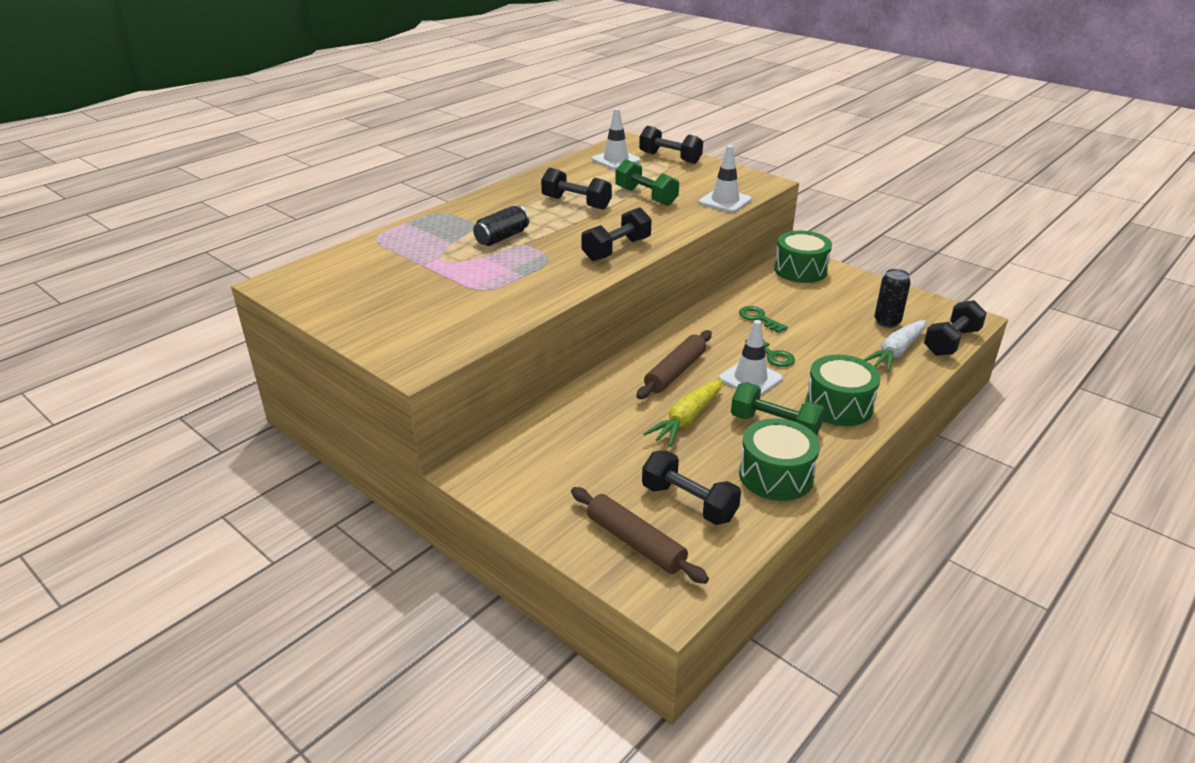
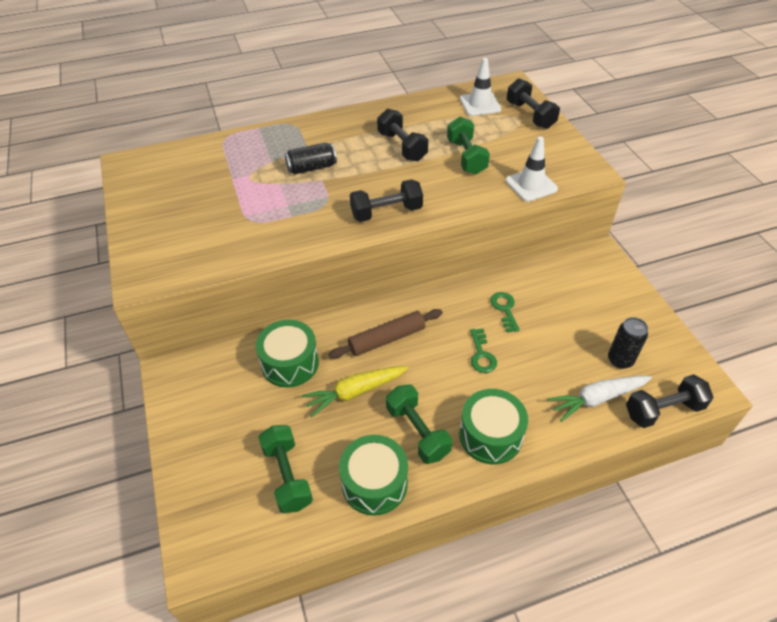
camera: 30 degrees right, 15 degrees up
(635, 543) = (220, 493): brown rolling pin -> none
(689, 502) = (287, 476): black dumbbell -> green dumbbell
(750, 379) = (440, 372): white traffic cone -> none
(800, 270) = (590, 267): green drum -> green drum (290, 363)

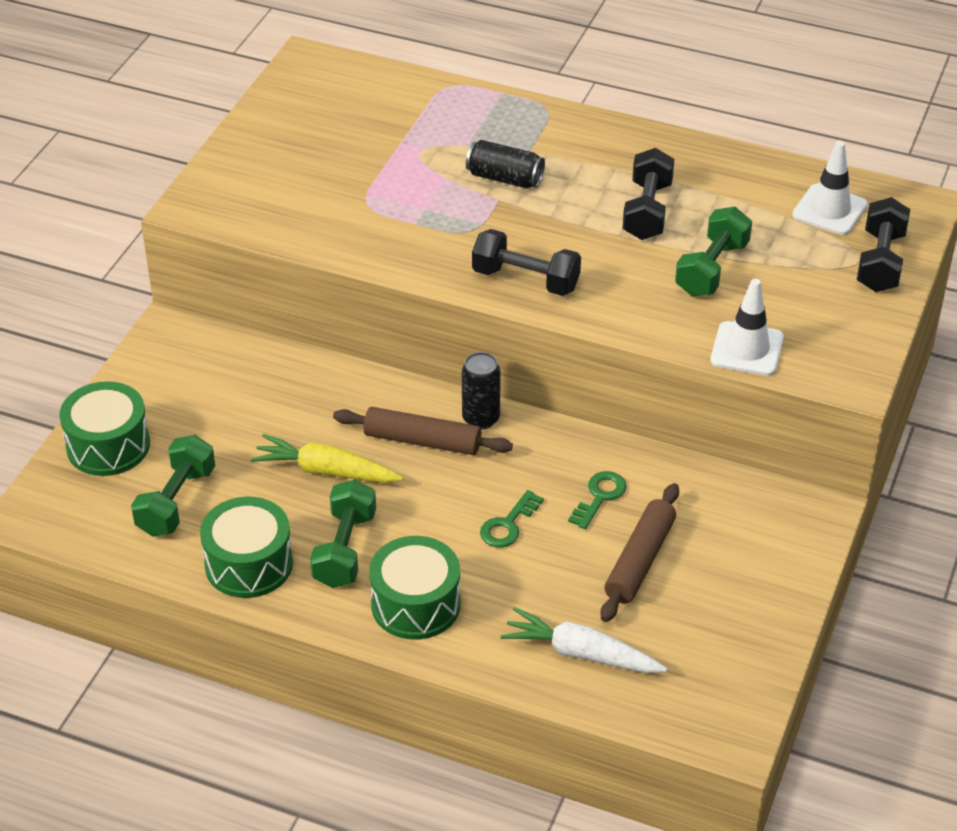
camera: 40 degrees right, 5 degrees down
(290, 363) = (292, 399): green drum -> green drum (108, 445)
(561, 329) = (640, 561): none -> brown rolling pin
(620, 360) = (666, 637): black can -> black can (481, 419)
(663, 410) = (644, 716): black dumbbell -> none

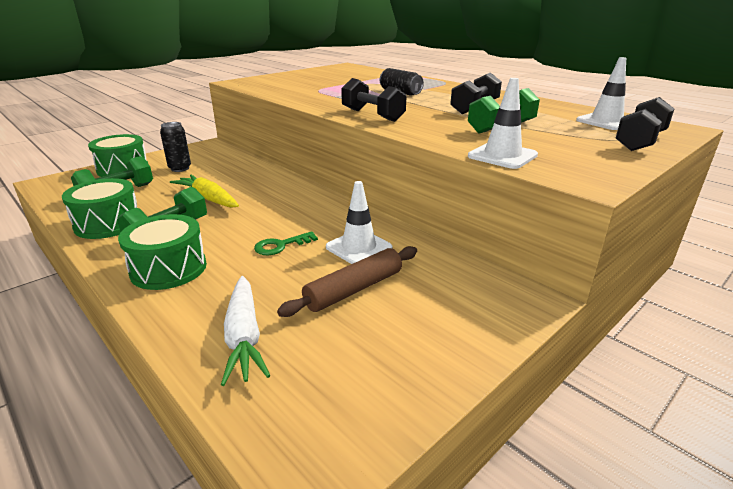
camera: 25 degrees right, 15 degrees down
(422, 441) = (276, 199): brown rolling pin -> none
(481, 419) = (321, 198): black can -> black can (180, 168)
(581, 653) = (244, 336): white carrot -> white carrot turned 150 degrees counterclockwise
(600, 497) = (359, 247): green key -> white traffic cone

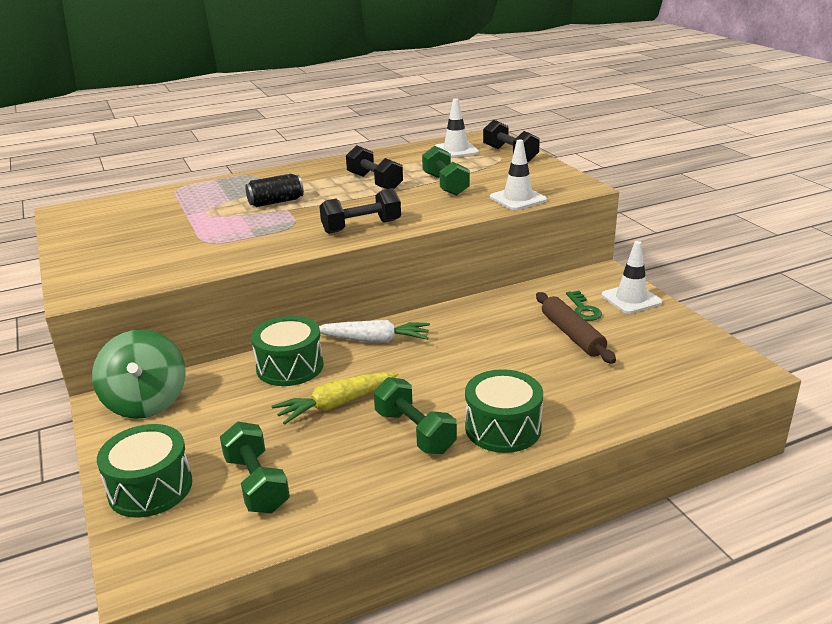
camera: 70 degrees left, 0 degrees up
(108, 224) = (366, 481): green drum -> green drum (290, 367)
(180, 168) = (200, 429): black can -> none
(210, 152) = (146, 402): none -> green spinning top
(244, 336) = (623, 387): white carrot -> white carrot (374, 340)
(281, 245) = (483, 362): green key -> green key (583, 309)
(359, 247) = (505, 324): white traffic cone -> white traffic cone (631, 299)

